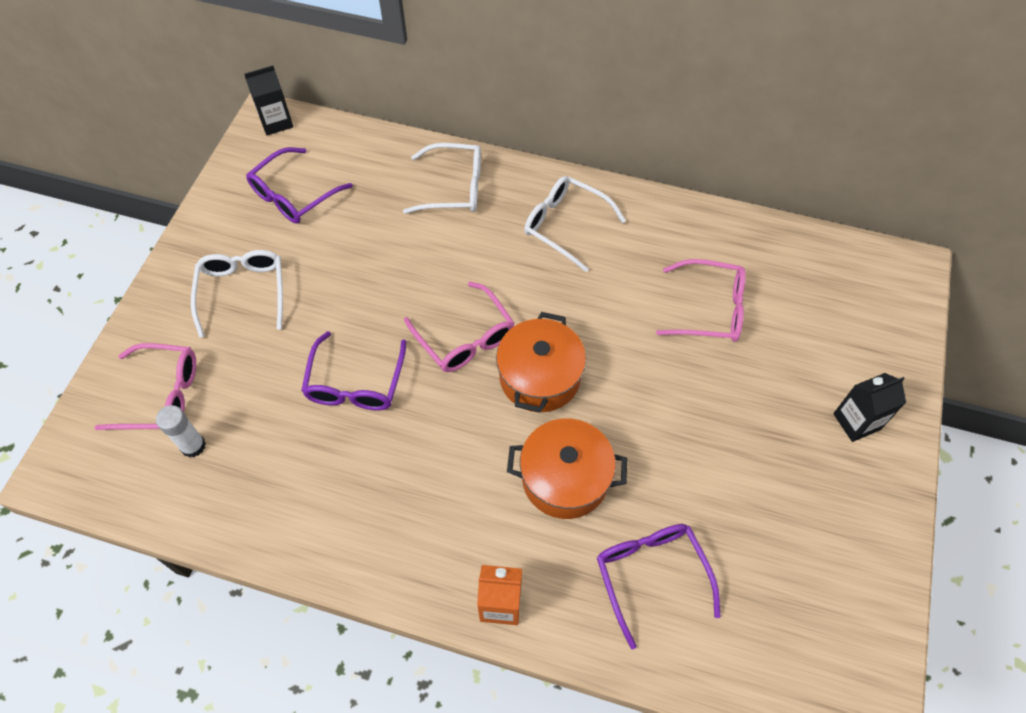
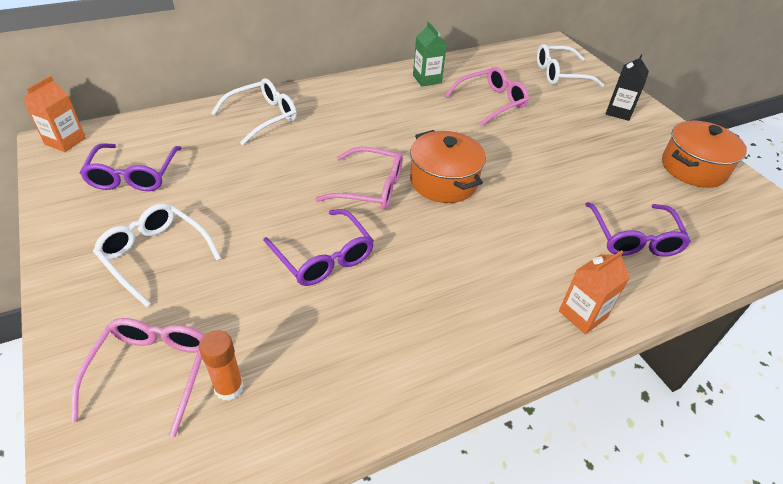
camera: 45 degrees left, 15 degrees down
(161, 395) = (151, 373): pink glasses -> pink glasses turned 45 degrees counterclockwise
(193, 446) = (229, 387): white glue stick -> orange glue stick
(276, 122) = (65, 141): black carton -> orange carton
(565, 478) = (526, 222): orange pot -> orange pot (693, 168)
(566, 226) = (362, 103): white glasses -> white glasses (560, 74)
(651, 576) = (633, 238): purple glasses -> purple glasses turned 120 degrees counterclockwise
(673, 232) = (427, 79): none -> green carton

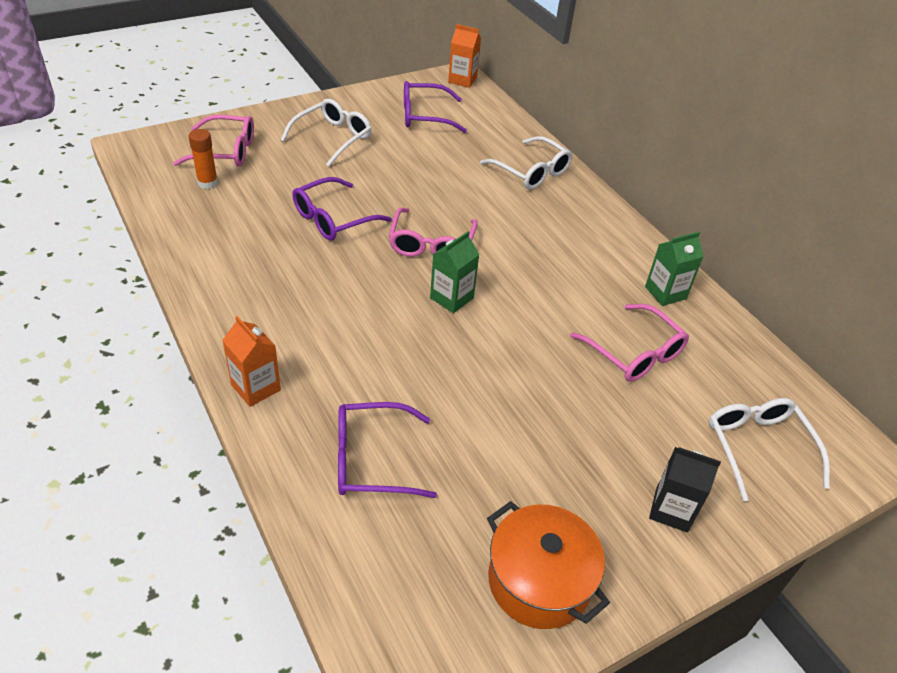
camera: 85 degrees right, 0 degrees up
(443, 181) = (451, 298): orange pot -> green carton

